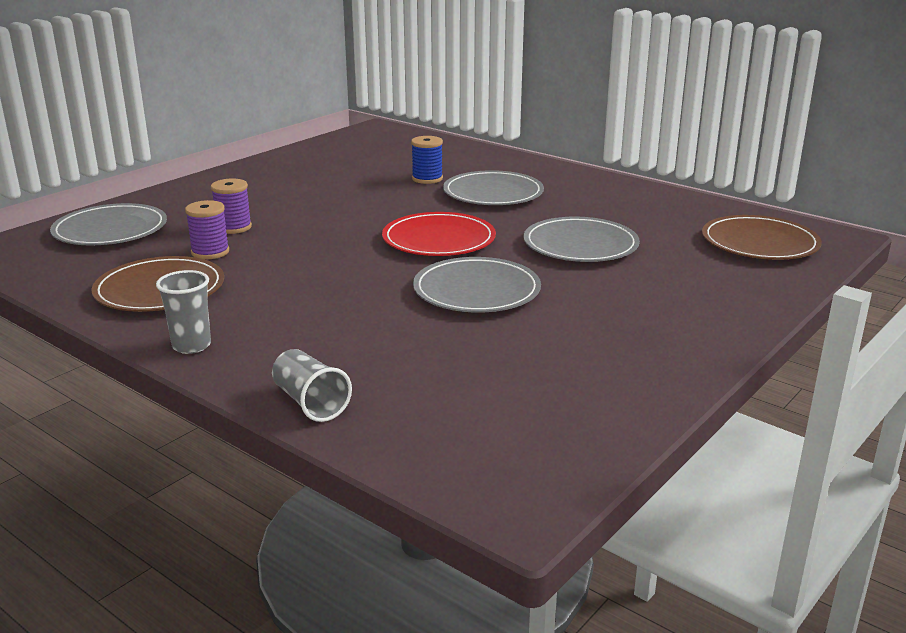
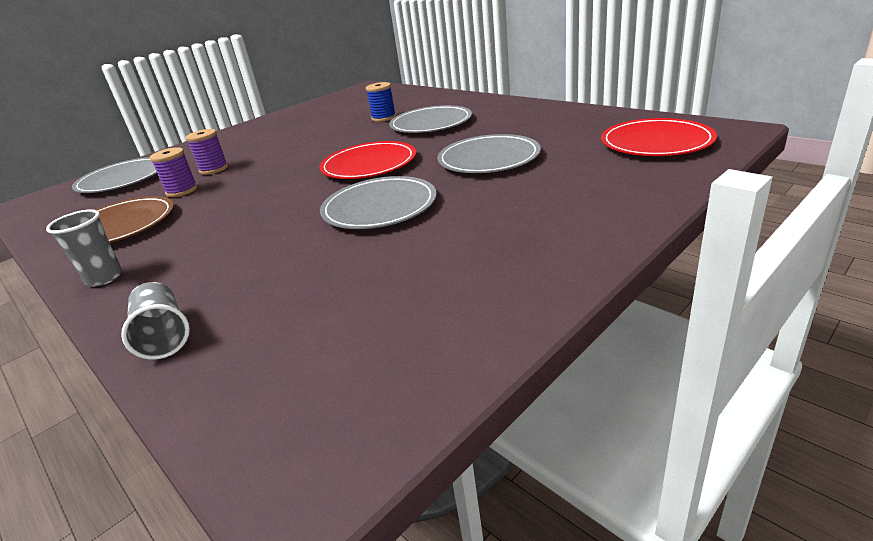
camera: 10 degrees right, 5 degrees up
(759, 243) = (656, 142): brown plate -> red plate

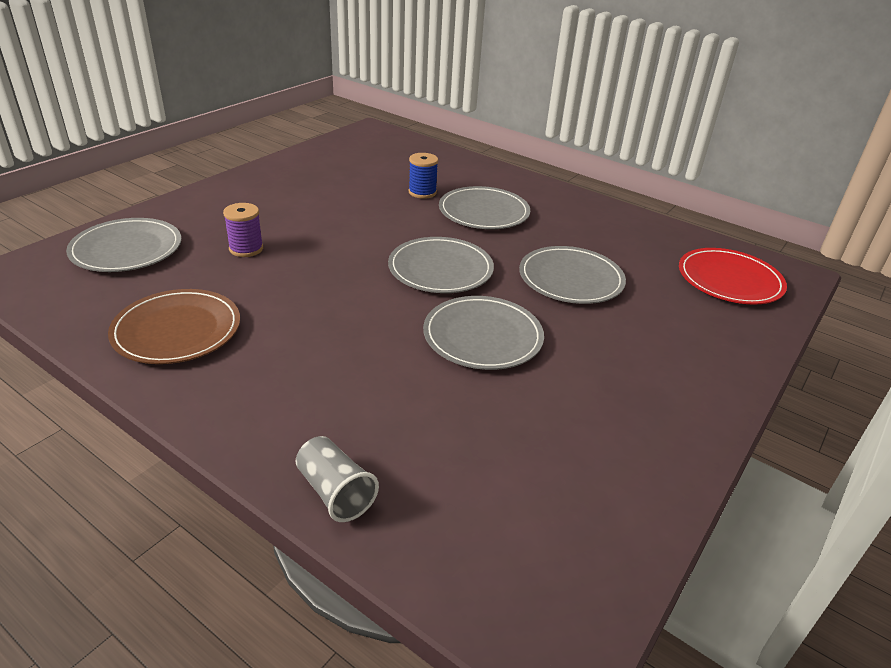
camera: 15 degrees left, 5 degrees up
(104, 278) = (211, 409): grey cup -> none
(182, 191) = (225, 281): purple spool -> none
(369, 164) = (440, 269): red plate -> grey plate

